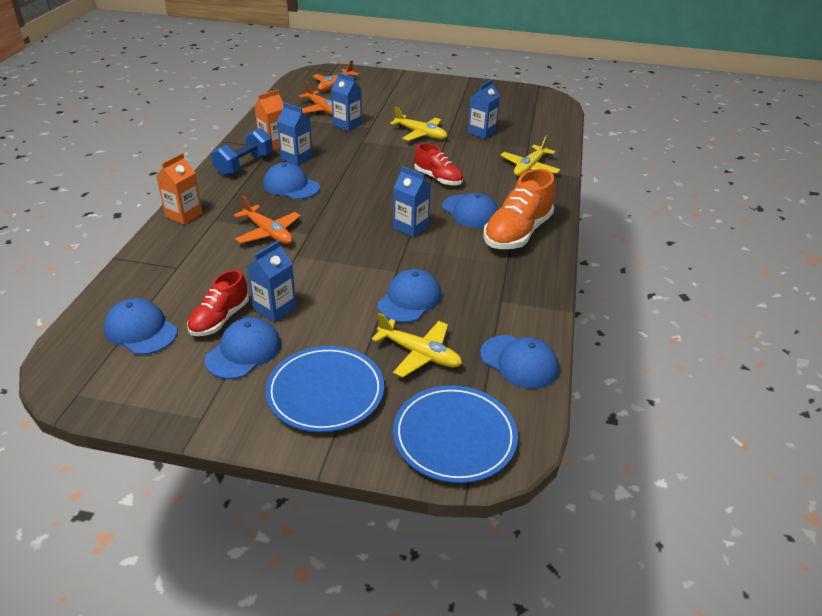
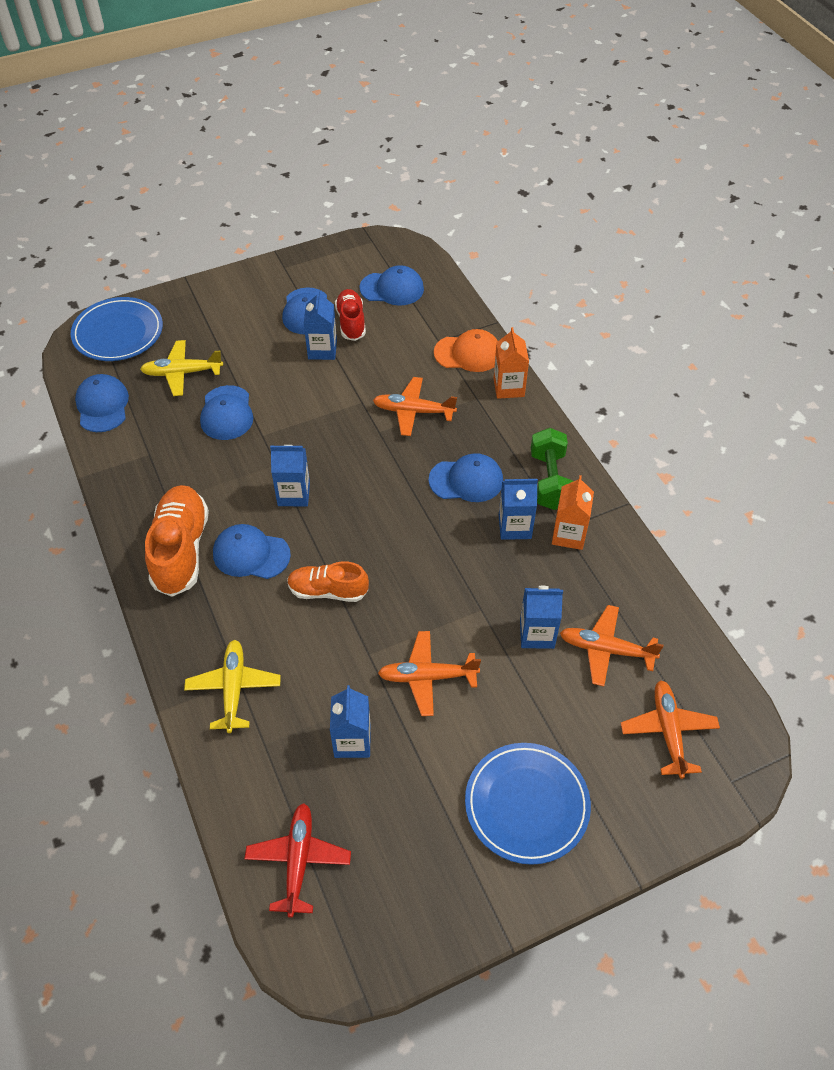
camera: 145 degrees right, 15 degrees up
(172, 248) = (468, 353): none -> orange cap
(244, 165) = (550, 480): blue dumbbell -> green dumbbell
(325, 392) = (224, 316): blue plate -> blue plate (526, 804)
(420, 134) = (427, 677): yellow plane -> orange plane
(438, 178) = (328, 591): red shoe -> orange shoe
(519, 362) = (102, 405): blue cap -> blue cap turned 75 degrees clockwise
(539, 116) = (298, 861): none -> red plane

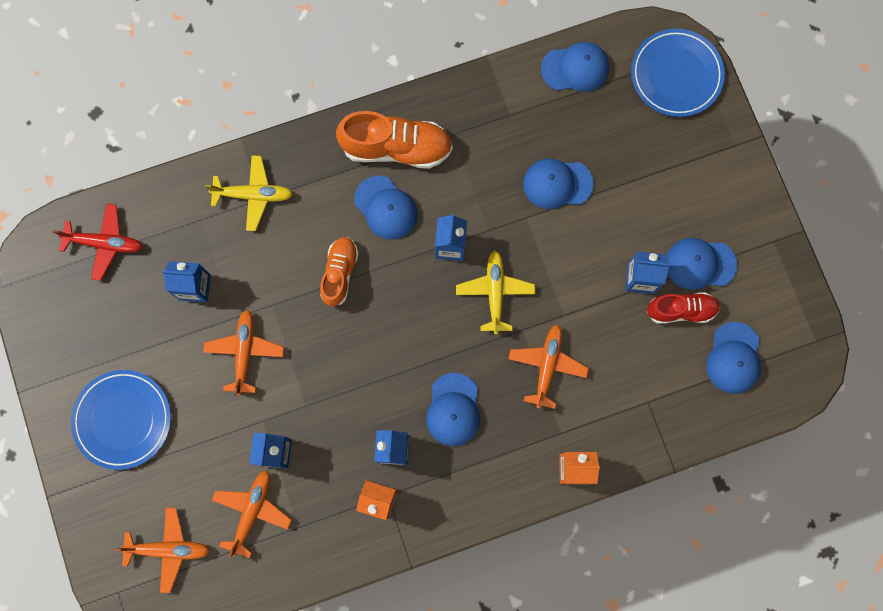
camera: 95 degrees right, 25 degrees up
(182, 373) = (615, 140): yellow plane -> yellow plane (495, 292)
(251, 554) = (386, 208): blue cap -> blue cap turned 120 degrees clockwise
(468, 353) = (627, 431): orange cap -> none
(550, 480) = (446, 492): green dumbbell -> none

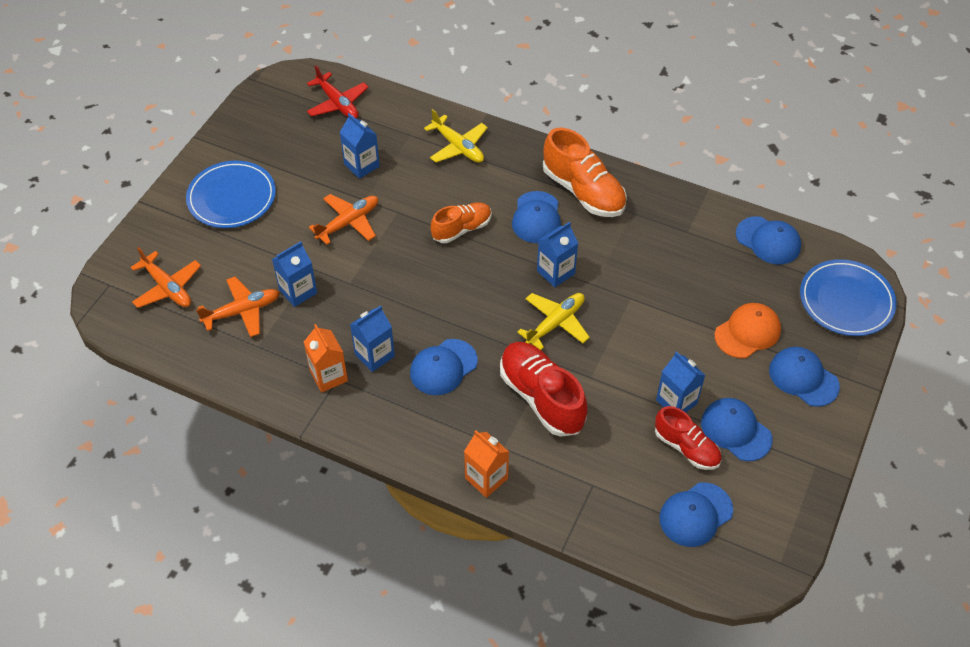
camera: 45 degrees right, 25 degrees down
(547, 366) = (541, 397): orange plane -> red shoe
(557, 184) = (677, 296): blue cap -> blue cap (803, 378)
(634, 169) = (747, 332): none -> orange cap

